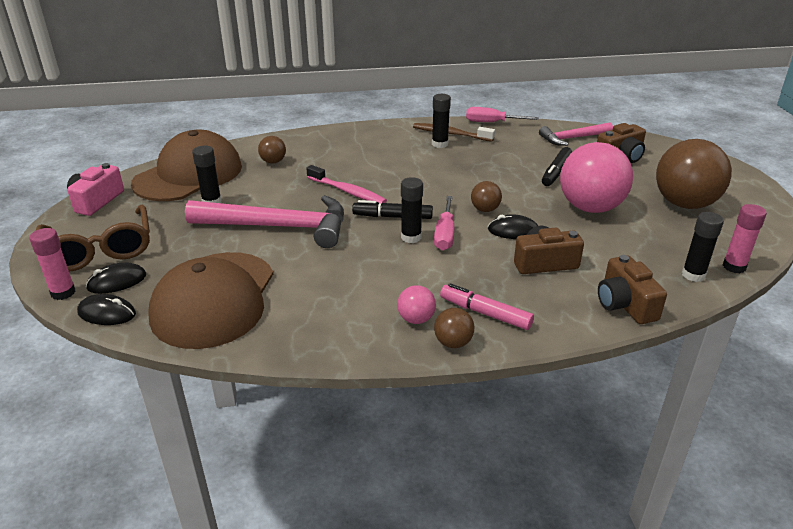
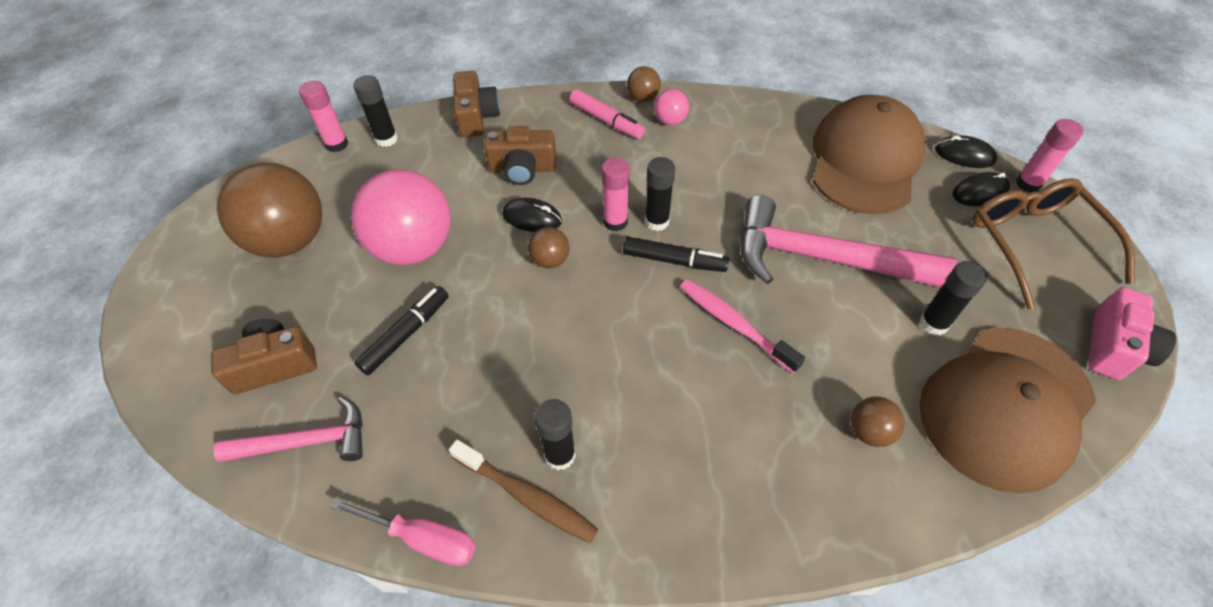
camera: 170 degrees left, 20 degrees up
(445, 234) = (615, 222): pink screwdriver -> pink glue stick

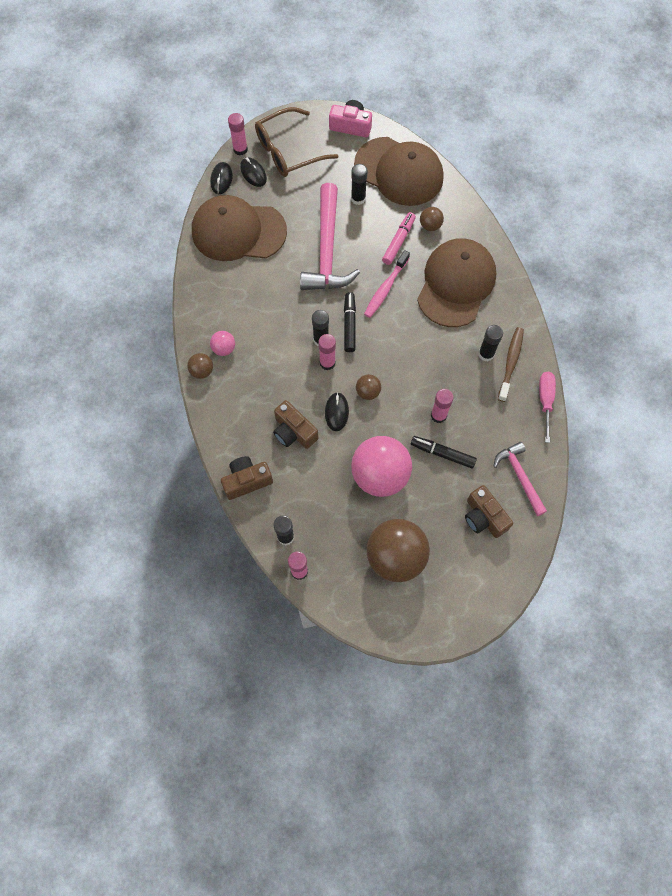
camera: 105 degrees left, 15 degrees up
(472, 345) = (438, 415): none -> pink glue stick
(522, 169) = (294, 431): brown camera -> brown camera turned 150 degrees clockwise
(606, 120) = (232, 390): pink marker -> pink marker (398, 241)
(725, 443) = (456, 284): none -> brown cap

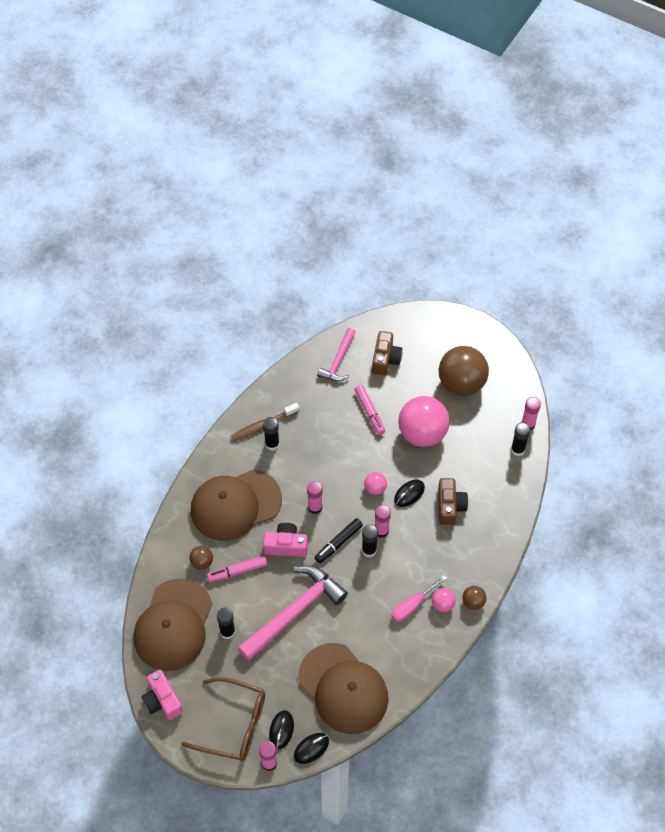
camera: 135 degrees left, 10 degrees down
(247, 481) = (511, 502): brown camera -> none
(368, 392) = (375, 488): brown ball -> pink ball
(385, 288) = (286, 545): pink toothbrush -> pink camera
(399, 172) = (173, 625): brown cap -> brown cap turned 150 degrees counterclockwise
(438, 415) = (346, 435): pink glue stick -> pink glue stick (315, 507)
(443, 454) = (369, 412): black marker -> pink marker
(545, 401) = (271, 385): pink screwdriver -> pink screwdriver (412, 605)

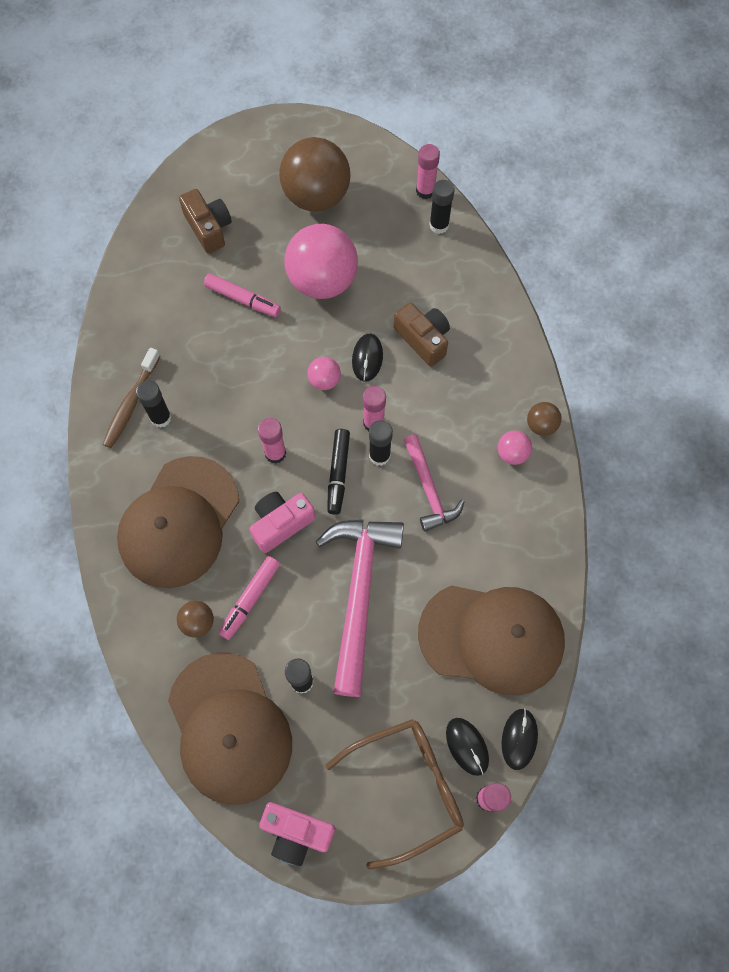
camera: 40 degrees left, 10 degrees up
(338, 361) = (156, 267): pink hammer -> pink hammer (429, 489)
(412, 605) = (481, 480): pink screwdriver -> none

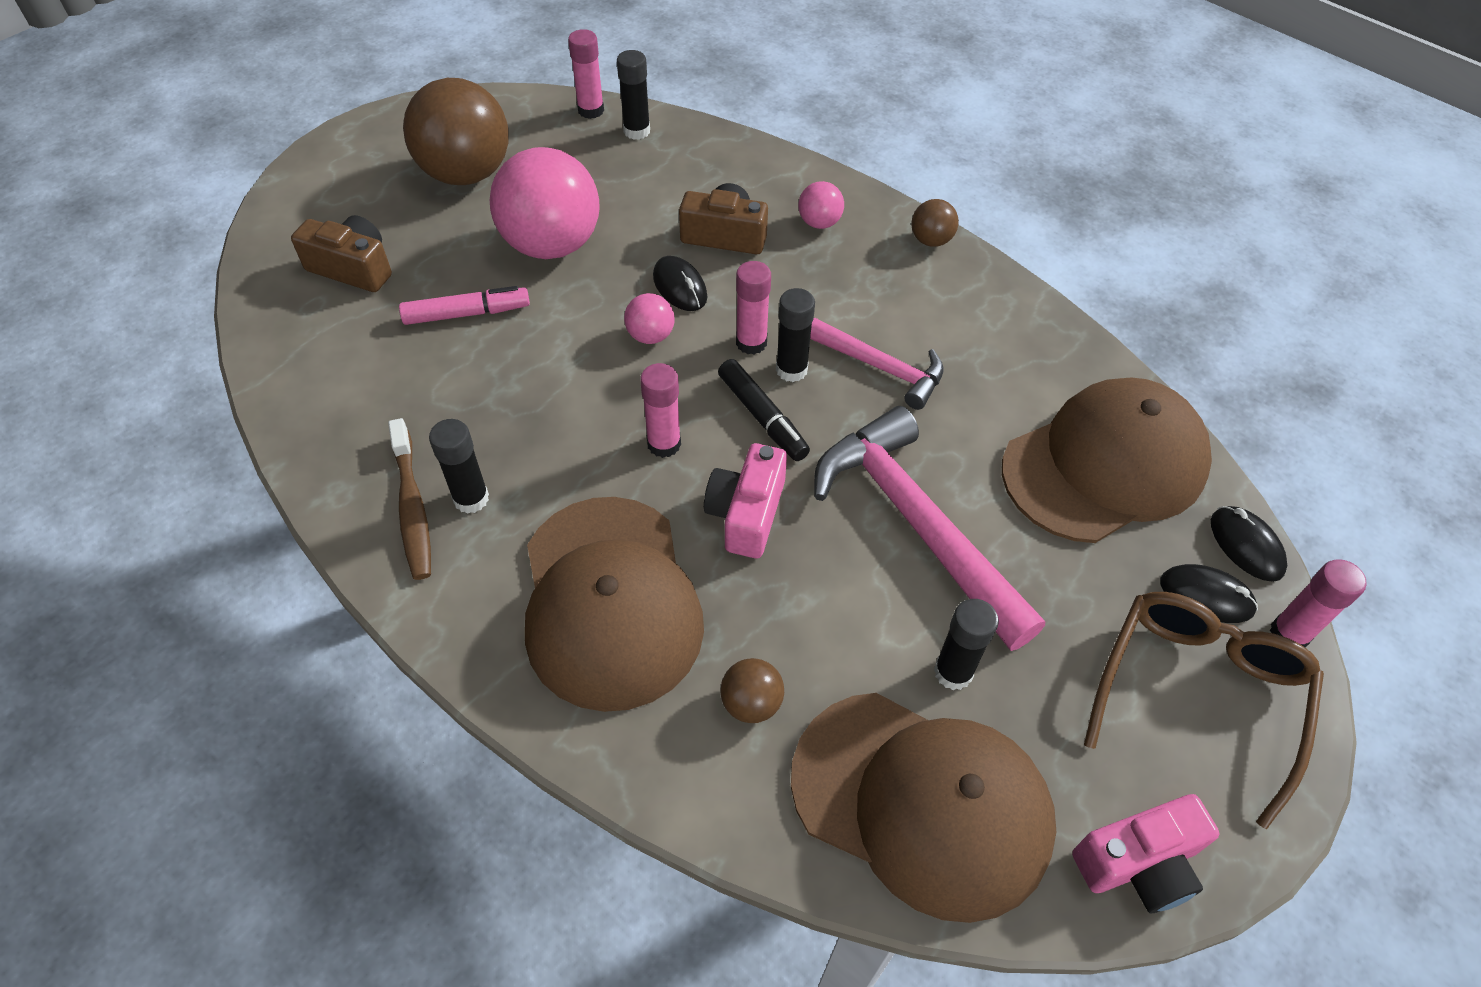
camera: 40 degrees left, 15 degrees down
(250, 599) = (792, 624): pink marker -> none
(512, 453) = (930, 282): pink ball -> pink ball (819, 223)

